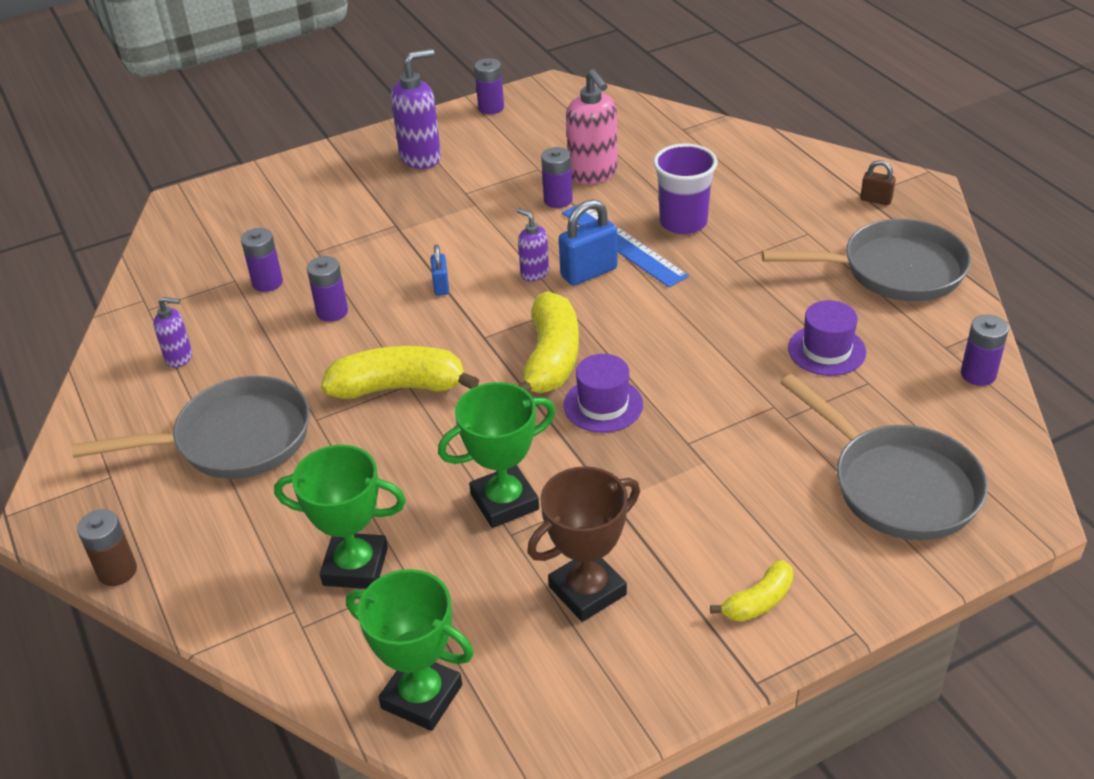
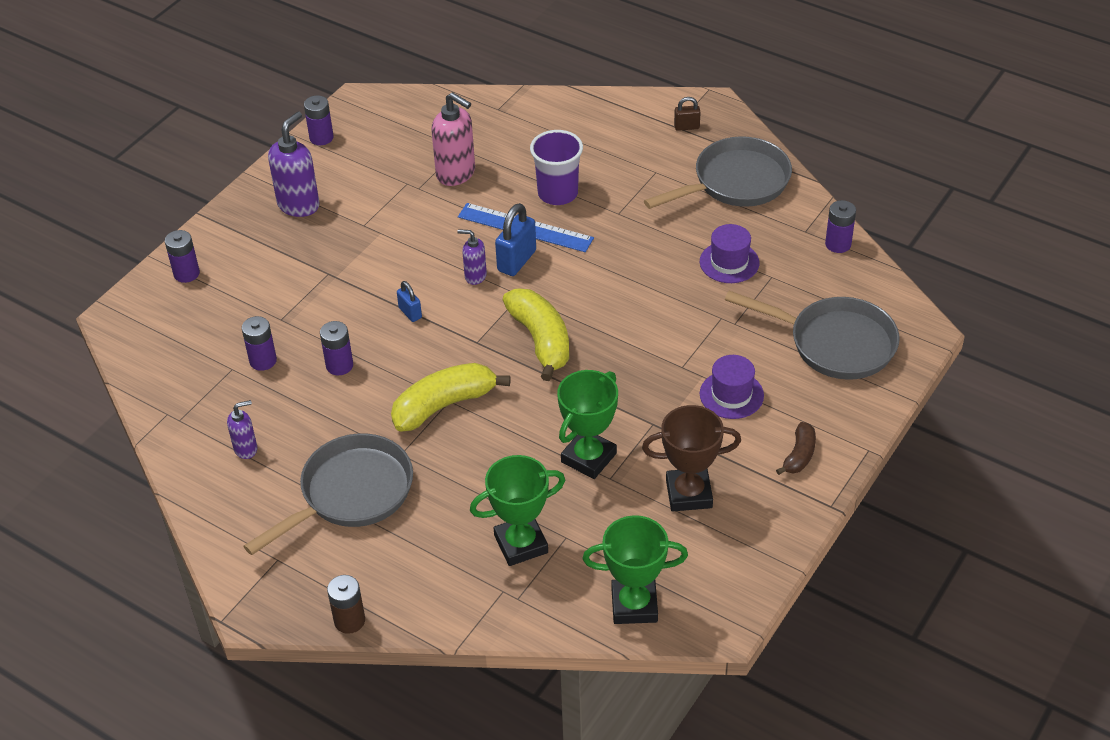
camera: 30 degrees left, 5 degrees up
(558, 200) = (445, 206): purple battery -> purple battery (186, 273)
(587, 591) = (689, 494): brown trophy -> brown trophy turned 60 degrees clockwise
(603, 405) = (604, 361): purple hat -> purple hat (731, 395)
(758, 601) = (799, 455): yellow banana -> brown banana

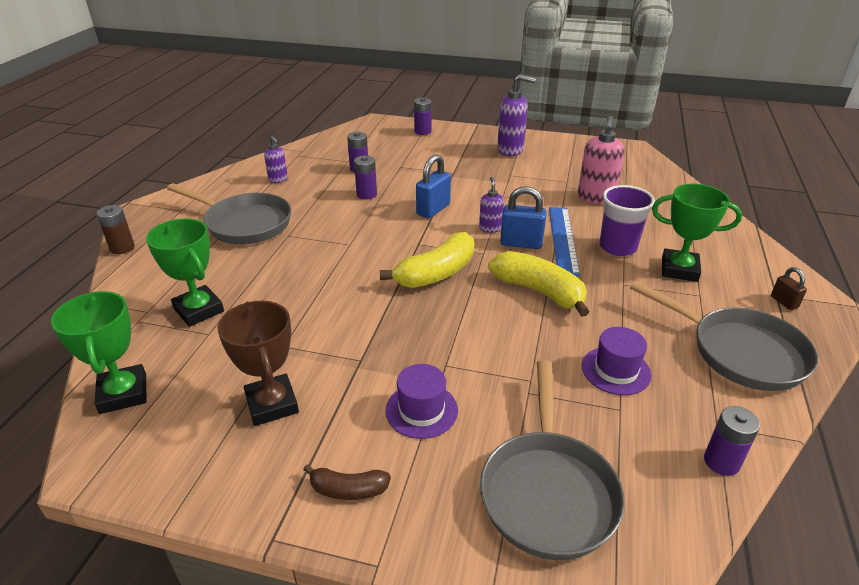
camera: 70 degrees right, 10 degrees down
(321, 138) = (581, 144): purple battery -> none
(410, 313) = (433, 210): blue padlock -> blue padlock, size x1.76
(444, 405) = (343, 243): yellow banana -> yellow banana (539, 291)
(588, 458) = (305, 328): green trophy -> green trophy (679, 269)

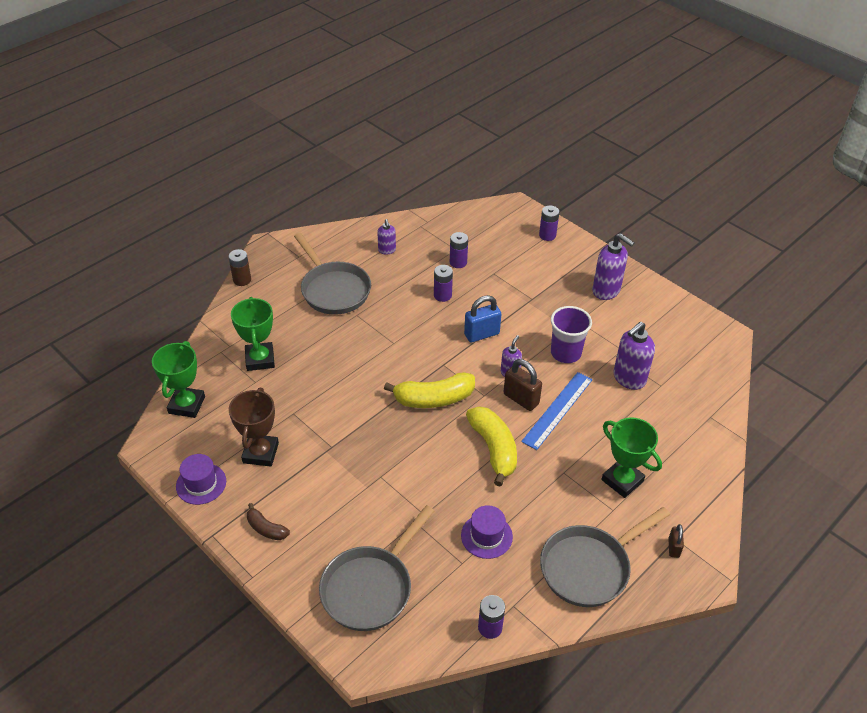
camera: 30 degrees right, 10 degrees up
(421, 410) = (341, 501): purple hat -> purple hat (201, 484)
(521, 243) = (521, 399): blue padlock -> brown padlock
(595, 198) = (629, 379): pink soap dispenser -> purple soap dispenser
(617, 247) = (595, 437): purple cup -> purple cup (565, 353)
(740, 352) = (589, 567): grey pan -> grey pan turned 75 degrees clockwise

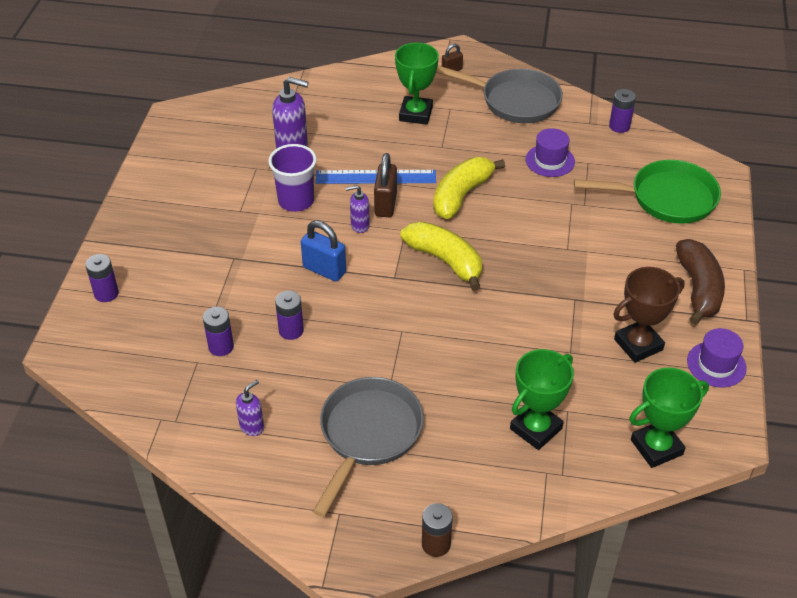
camera: 125 degrees left, 0 degrees up
(266, 528) = (698, 289): brown banana -> brown banana, size x1.84
(370, 588) = (667, 198): grey pan -> green pan
(606, 291) = (173, 209): purple soap dispenser -> none

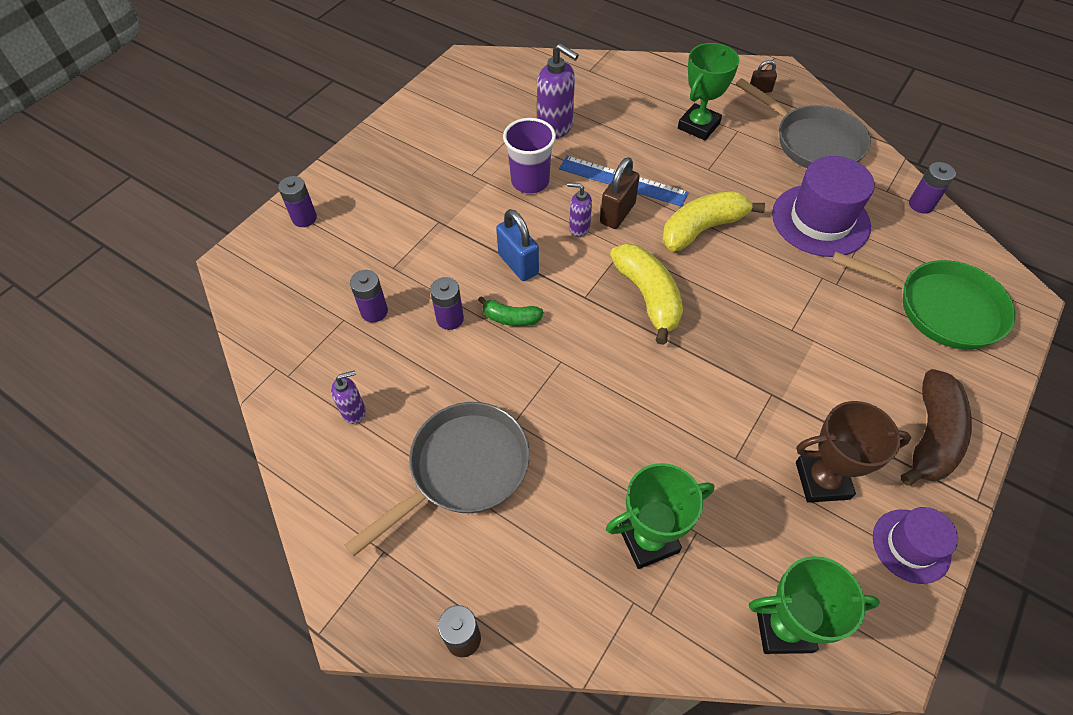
camera: 25 degrees right, 10 degrees up
(342, 313) = (511, 318): none -> green banana
(550, 160) = (820, 220): purple hat -> purple hat, size x1.69

